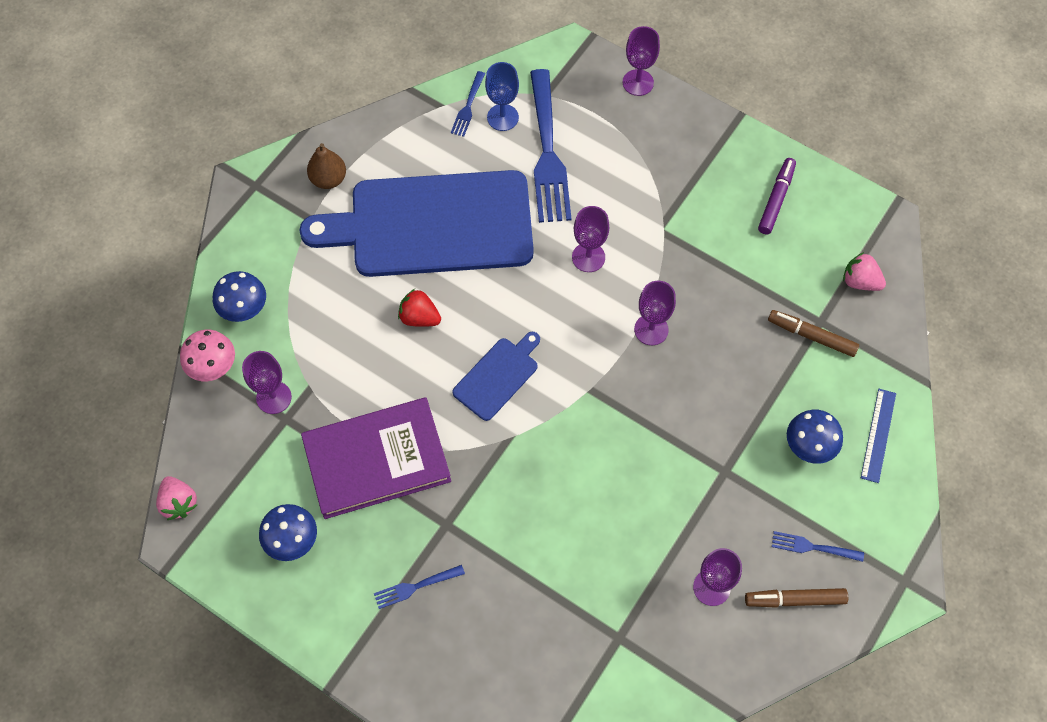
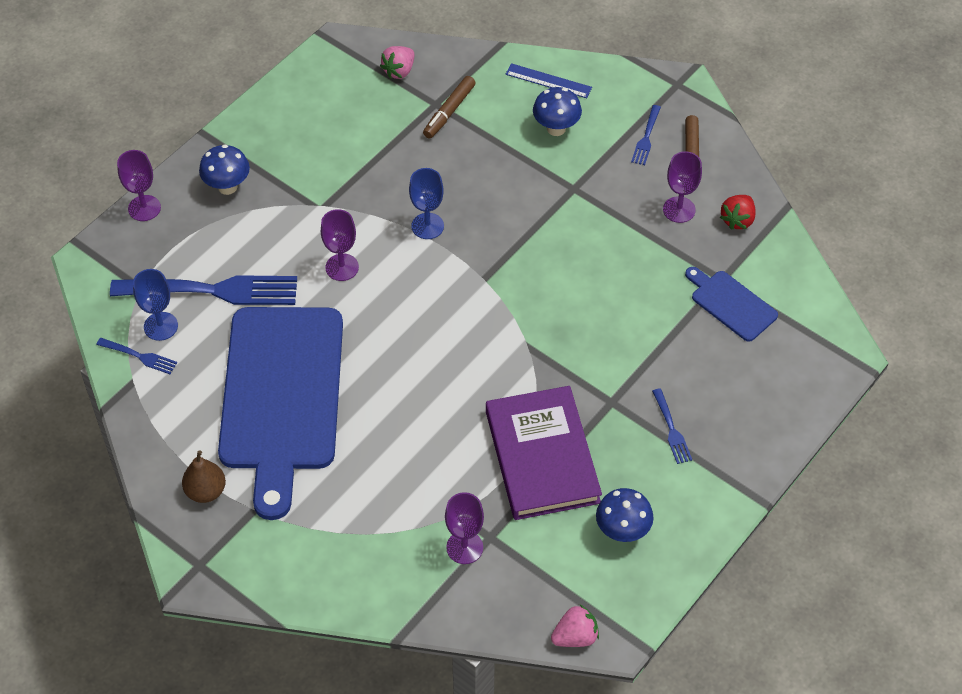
camera: 85 degrees left, 10 degrees down
(214, 368) = (424, 605): pink mushroom -> none
(245, 310) = (358, 574): blue mushroom -> blue mushroom (227, 187)
(419, 317) = (389, 413): red strawberry -> red strawberry (737, 220)
(498, 376) = (462, 350): blue cutting board -> blue cutting board (731, 304)
(651, 329) = (427, 226): purple goblet -> blue goblet
(776, 199) = (303, 118): purple marker -> none

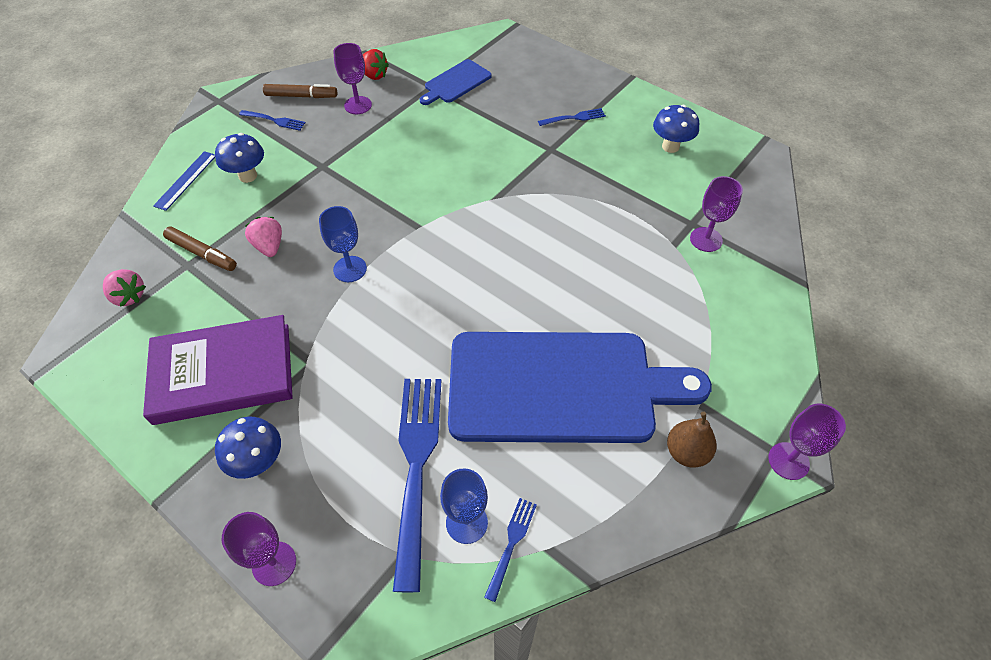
camera: 90 degrees left, 0 degrees up
(342, 267) = (394, 339): purple goblet -> purple goblet (788, 461)
(542, 456) = (608, 190): purple book -> purple book (223, 373)
(575, 636) = (768, 174): pink strawberry -> pink strawberry (269, 246)

